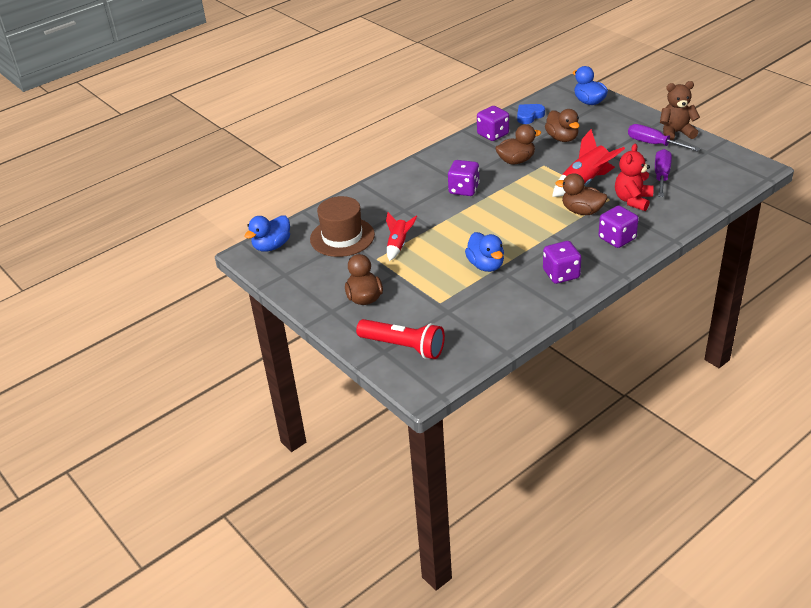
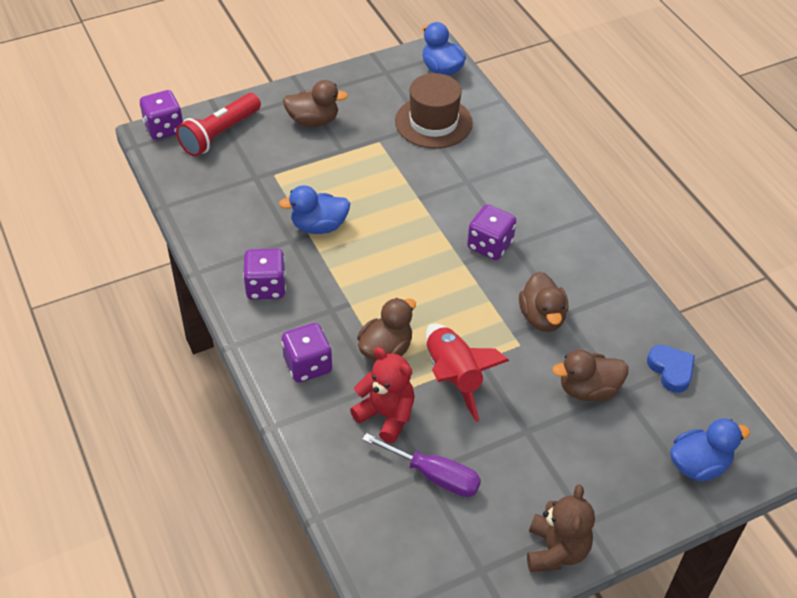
camera: 100 degrees right, 10 degrees up
(398, 245) = (395, 163): red rocket -> none
(493, 134) = (626, 311): purple dice -> purple dice (164, 128)
(653, 144) = (530, 503): purple screwdriver -> none

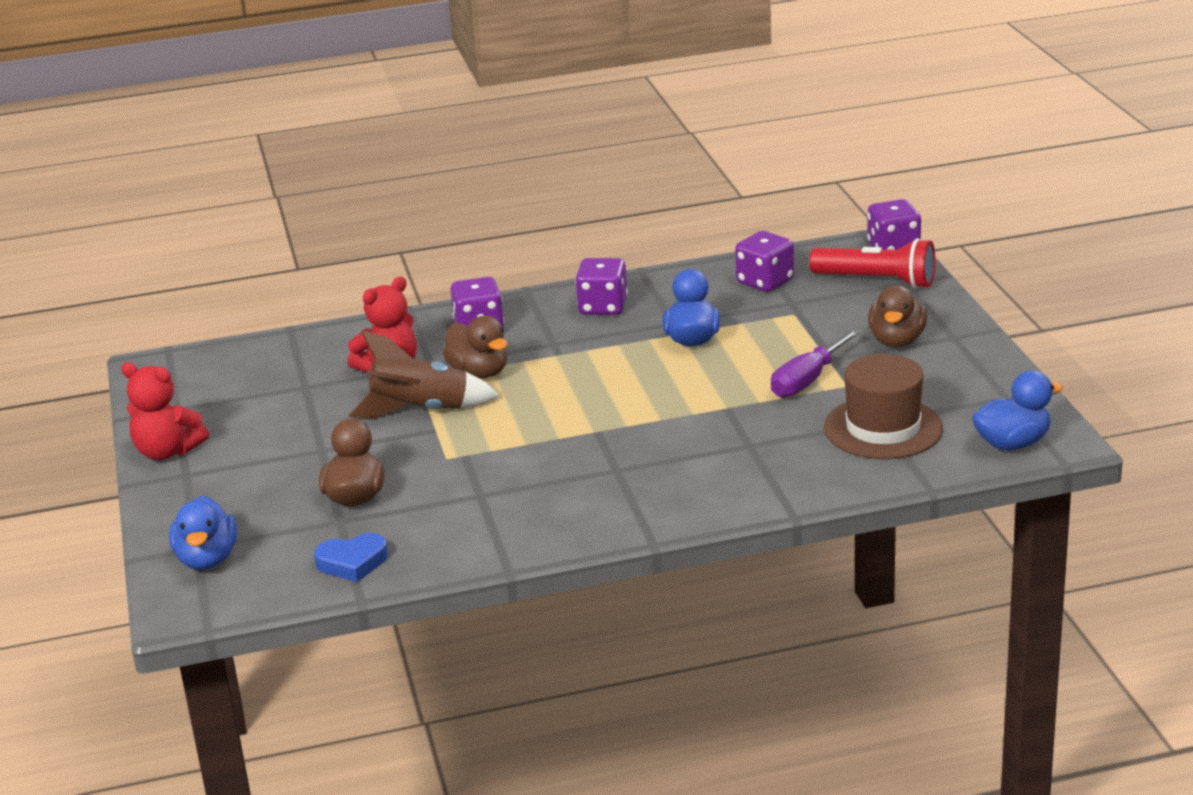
camera: 105 degrees right, 20 degrees down
(219, 134) = (877, 281): red flashlight -> red flashlight turned 150 degrees clockwise
(434, 476) = (298, 391): purple screwdriver -> purple screwdriver (807, 380)
(453, 377) = (420, 411): red rocket -> brown rocket
(490, 245) = (620, 452): purple dice -> purple dice (765, 282)
(542, 317) = (482, 477): brown duck -> none
(556, 551) = (167, 452): brown teddy bear -> red teddy bear

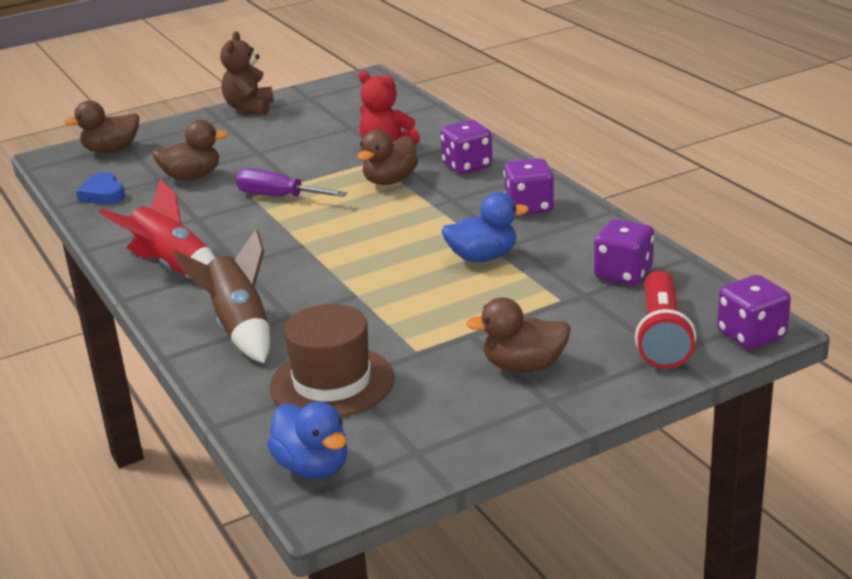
camera: 75 degrees right, 0 degrees up
(167, 452) = (249, 108): red teddy bear -> brown teddy bear
(207, 559) = (111, 150): blue duck -> brown duck
(420, 411) = (322, 172): brown rocket -> brown rocket (240, 328)
(596, 511) = (173, 267): none -> red rocket
(807, 380) = (420, 327): purple screwdriver -> purple screwdriver (279, 197)

